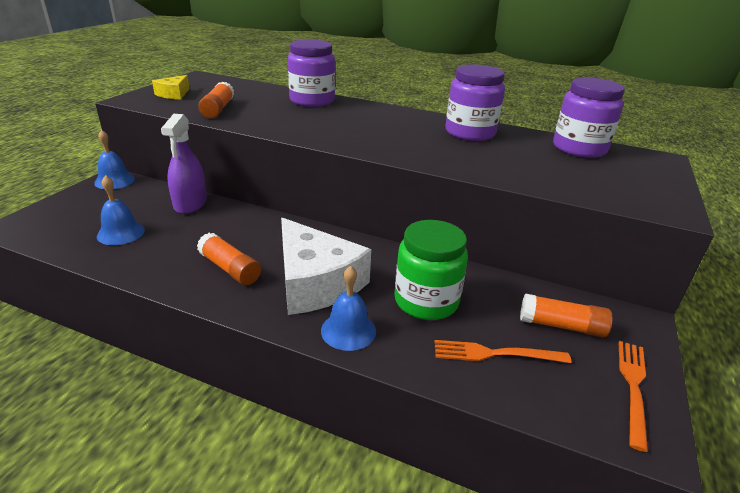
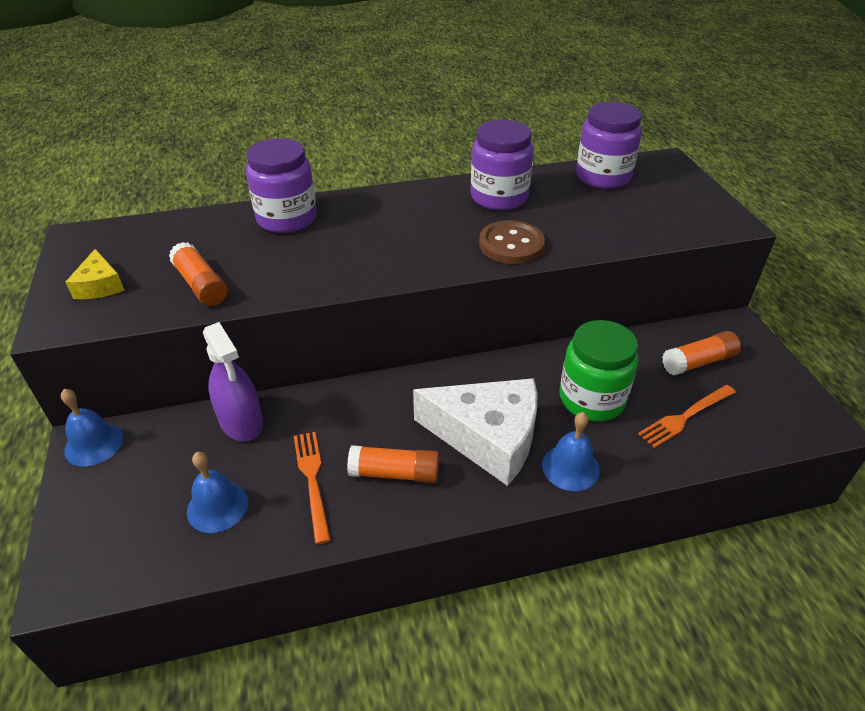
camera: 35 degrees left, 10 degrees up
(437, 155) = (511, 245): none -> brown button
(633, 387) = (782, 387): orange fork -> orange fork (312, 480)

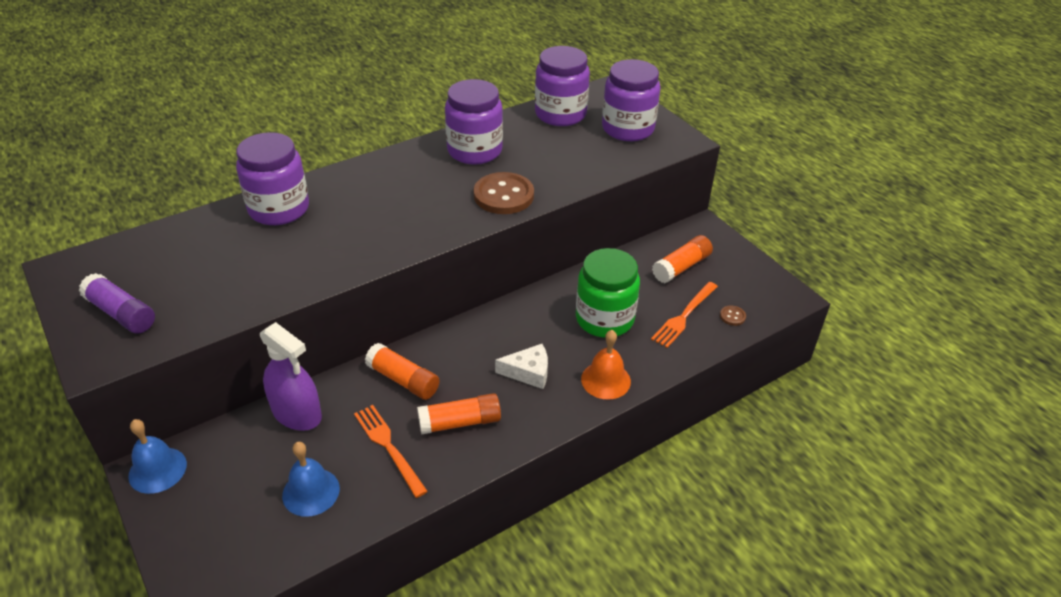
camera: 20 degrees left, 0 degrees up
(100, 285) = (121, 313): yellow cheese -> purple glue stick
(201, 285) = (227, 292): orange glue stick -> orange glue stick (403, 380)
(487, 437) = (528, 372): white cheese -> white cheese, size x0.47
(570, 467) = (605, 380): blue bell -> orange bell
(672, 201) = (628, 129): none -> purple jar
(745, 430) = (732, 316): none -> brown button

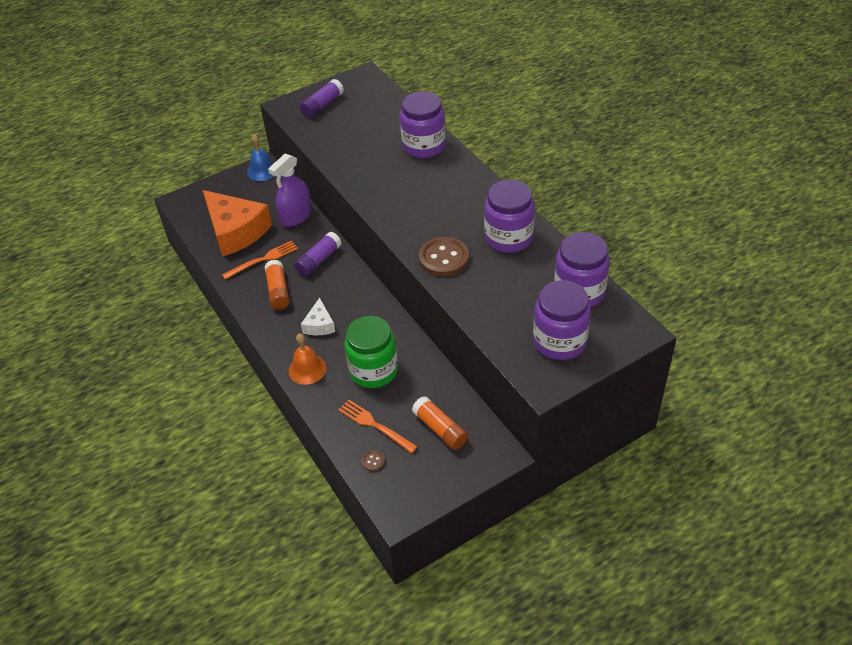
camera: 95 degrees right, 5 degrees up
(311, 492) = (236, 231): blue bell -> orange cheese
(403, 380) = (319, 260): orange glue stick -> purple glue stick

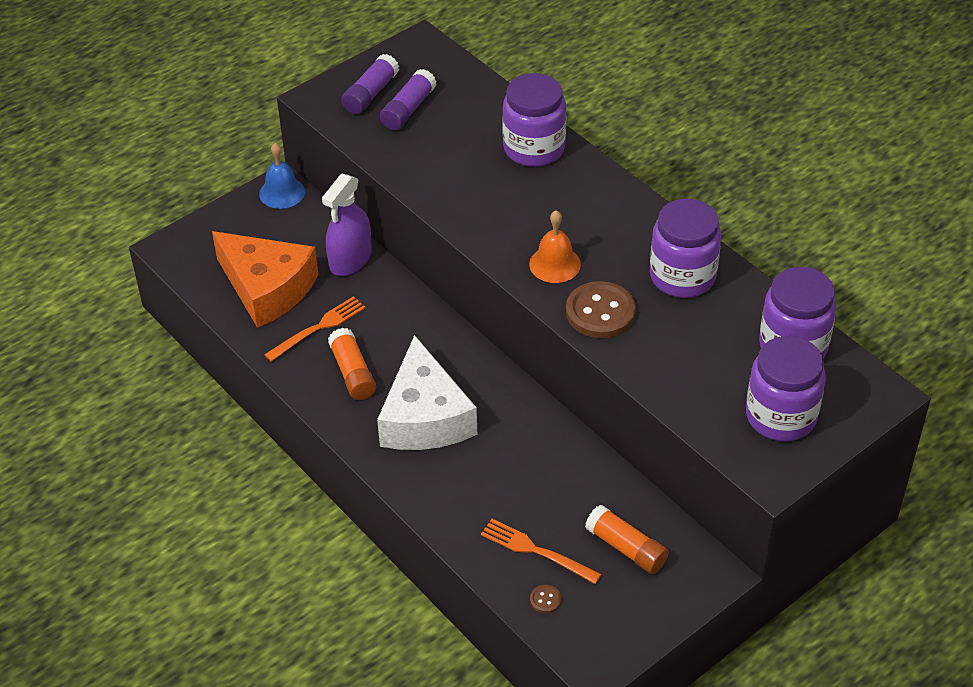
camera: 10 degrees left, 0 degrees up
(307, 369) = (423, 482): orange bell -> orange bell (555, 264)
(319, 260) = (400, 323): purple glue stick -> purple glue stick (408, 109)
(319, 325) = (425, 417): white cheese -> white cheese, size x2.11
(373, 370) = (516, 475): green jar -> none

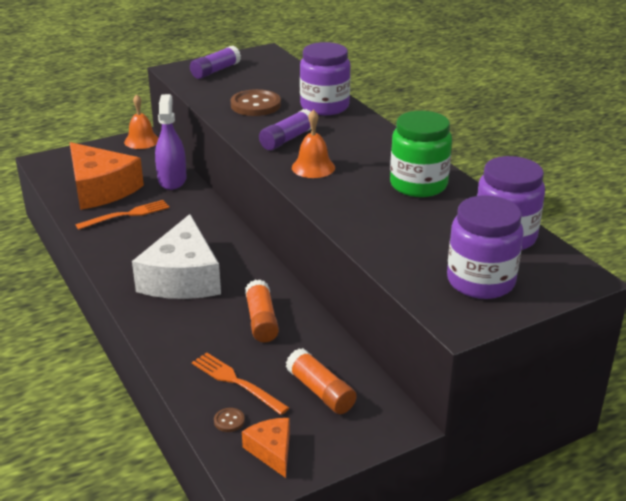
camera: 10 degrees right, 15 degrees down
(282, 192) = (141, 141): blue bell -> orange bell
(350, 259) = (172, 180): purple spray bottle -> purple spray bottle turned 135 degrees clockwise
(352, 373) = (138, 244): orange glue stick -> orange glue stick (261, 320)
(408, 109) = (239, 80): purple glue stick -> purple glue stick (287, 139)
(599, 627) = (271, 451): none -> orange cheese
(600, 312) = (339, 198): brown button -> brown button (255, 105)
(682, 276) = (418, 185): purple jar -> green jar

